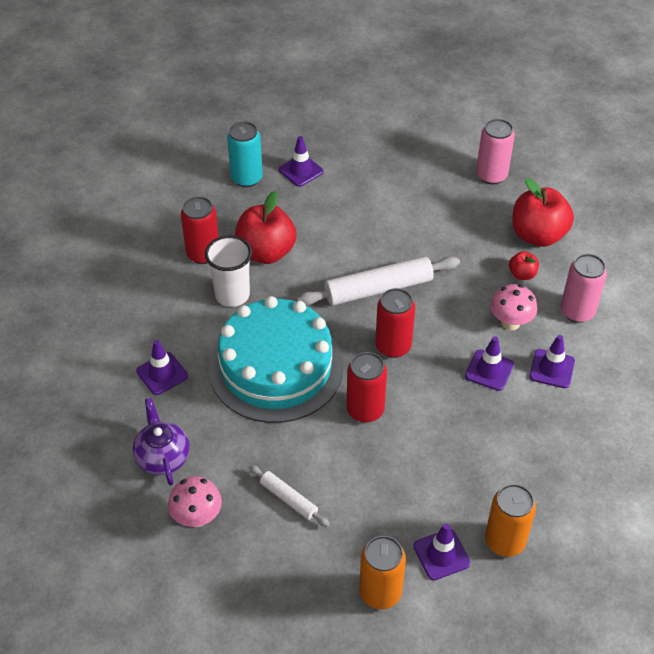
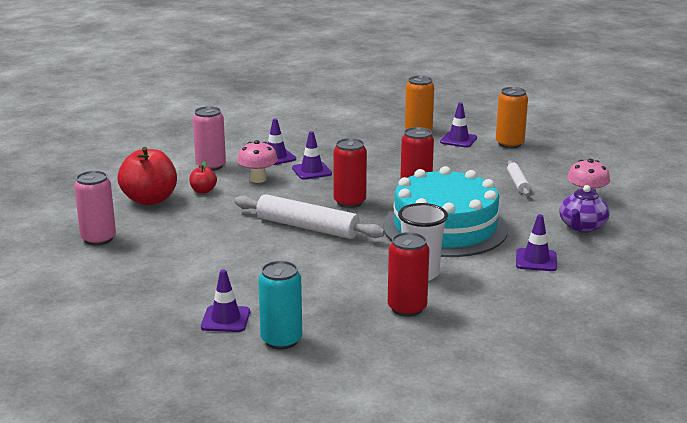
camera: 135 degrees left, 25 degrees down
(266, 252) = (353, 283): red apple -> none

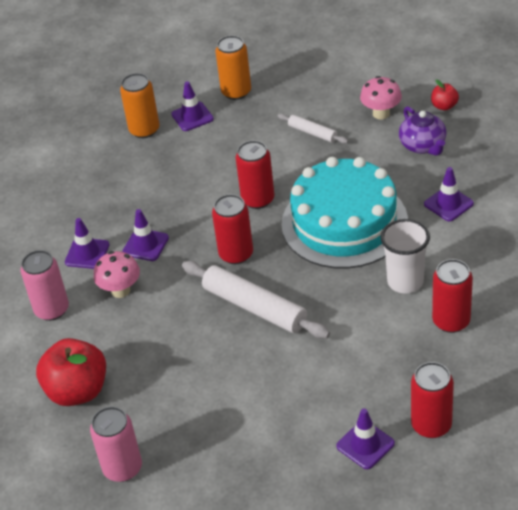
camera: 45 degrees left, 20 degrees up
(203, 191) = (102, 342): red apple -> red apple (444, 106)
(281, 340) = (431, 425): turquoise can -> red can
(307, 227) = (254, 307): white rolling pin -> white rolling pin turned 60 degrees clockwise

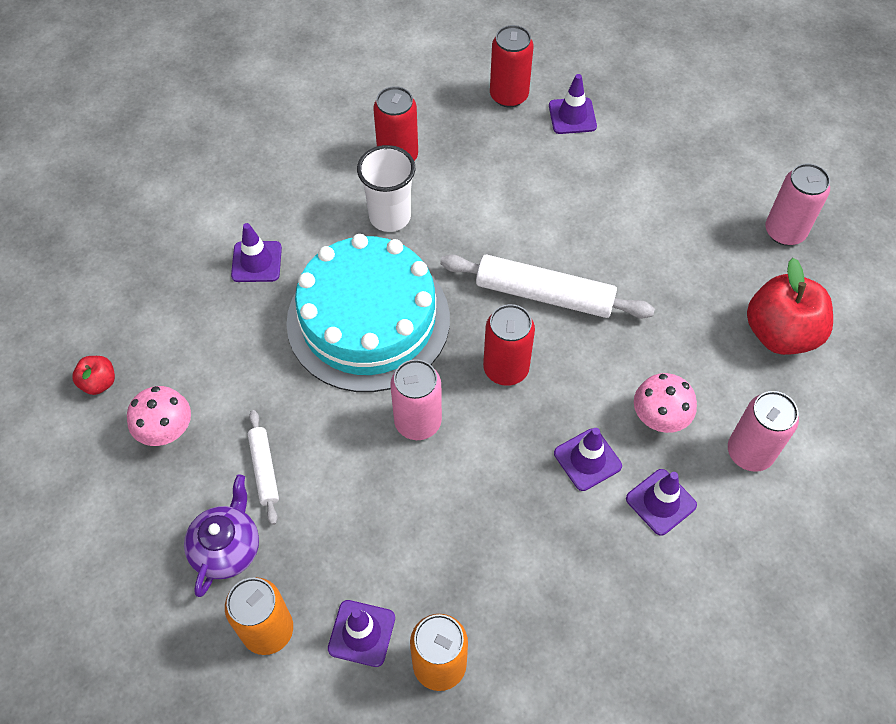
camera: 145 degrees left, 15 degrees up
(254, 307) = (544, 294): white rolling pin -> white rolling pin turned 60 degrees counterclockwise
(258, 199) = (418, 422): red can -> pink can
(423, 146) = (187, 348): purple teapot -> purple teapot (227, 548)

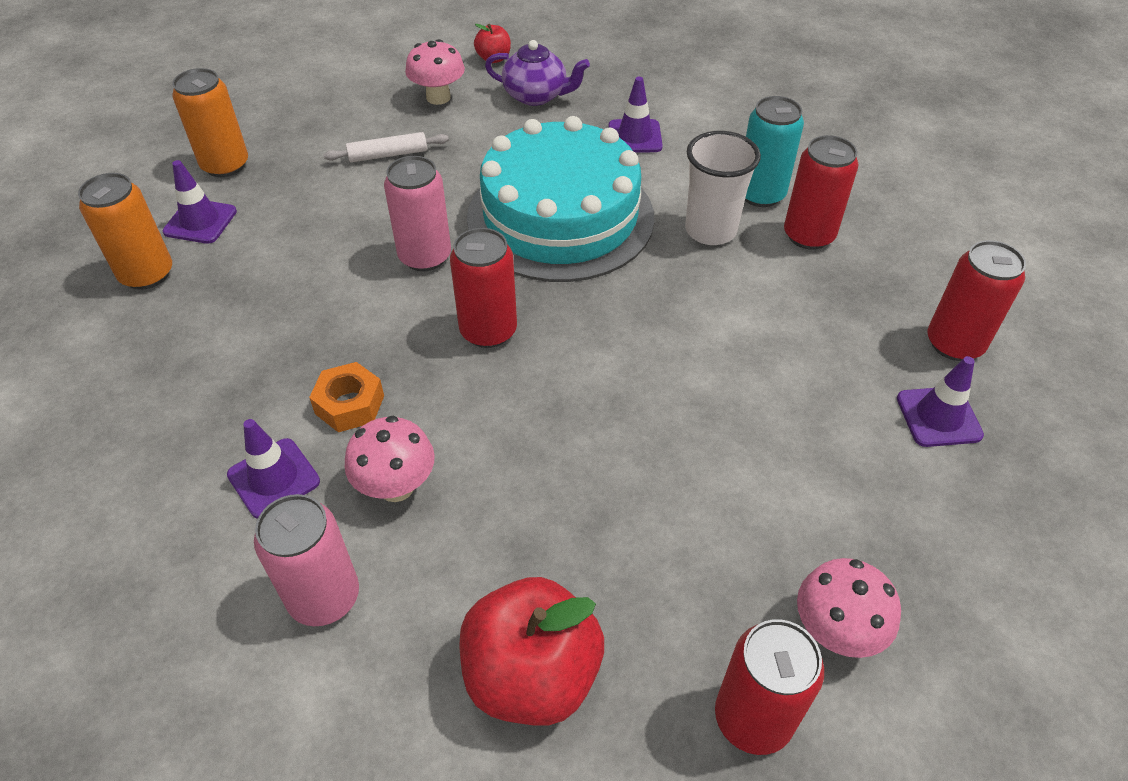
camera: 90 degrees right, 10 degrees down
(227, 548) = (312, 138): purple teapot -> purple teapot (536, 96)
(346, 180) = (760, 194): none -> turquoise can
(544, 294) = (601, 372): white rolling pin -> none
(587, 459) = (350, 404): purple traffic cone -> orange nut
(728, 189) = (835, 631): none -> pink mushroom
(784, 232) = (753, 718): pink can -> red can

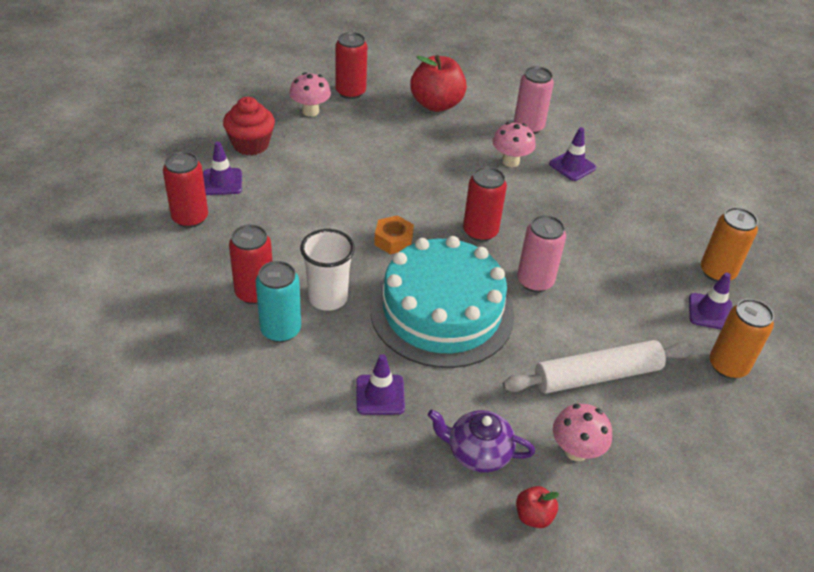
camera: 175 degrees right, 5 degrees down
(350, 404) = (548, 195): orange nut -> orange nut (393, 240)
(388, 154) = (597, 376): white rolling pin -> white rolling pin, size x1.89
(927, 514) = (251, 144): none -> red cupcake

